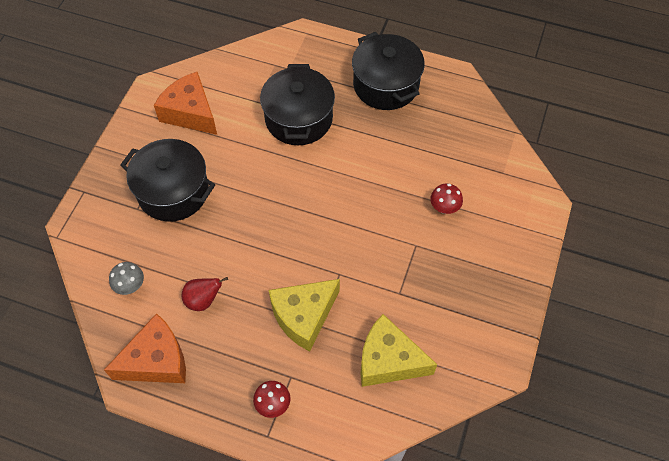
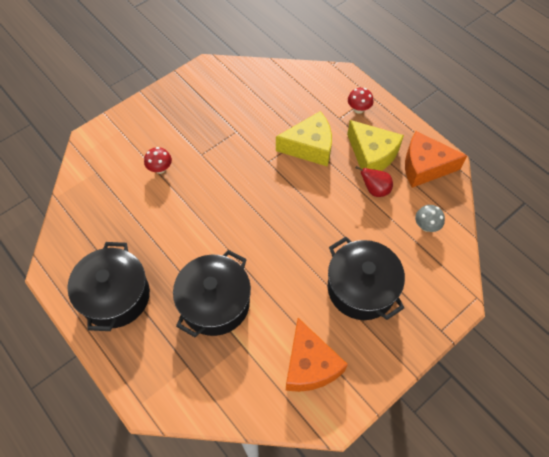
camera: 150 degrees left, 0 degrees up
(388, 360) = (272, 99): yellow cheese -> yellow cheese (372, 155)

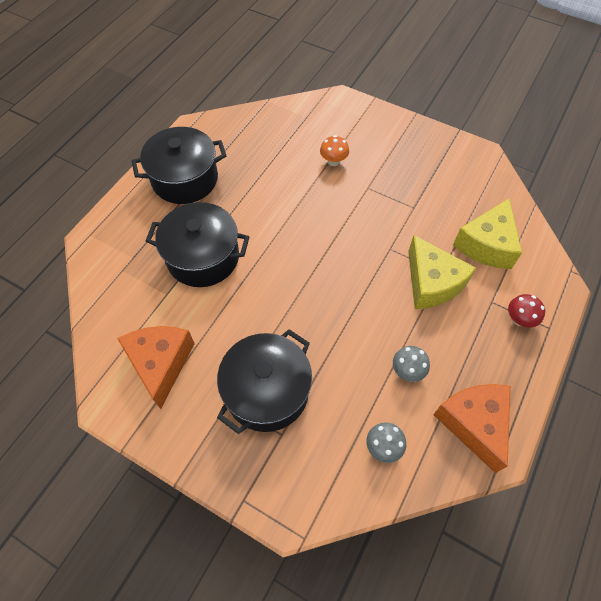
camera: 70 degrees right, 0 degrees up
(160, 169) = (333, 161): red mushroom -> orange mushroom
(310, 365) = (160, 364): orange cheese -> orange cheese turned 120 degrees clockwise
(372, 155) = (457, 354): yellow cheese -> yellow cheese (487, 245)
(374, 190) = (407, 371): red pear -> grey mushroom

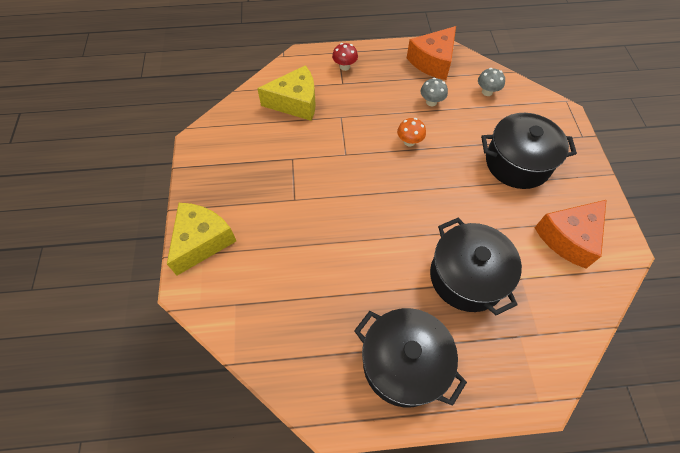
camera: 125 degrees left, 0 degrees up
(333, 161) = (282, 242): orange mushroom -> orange mushroom (409, 141)
(432, 283) = (355, 118): yellow cheese -> yellow cheese (202, 241)

